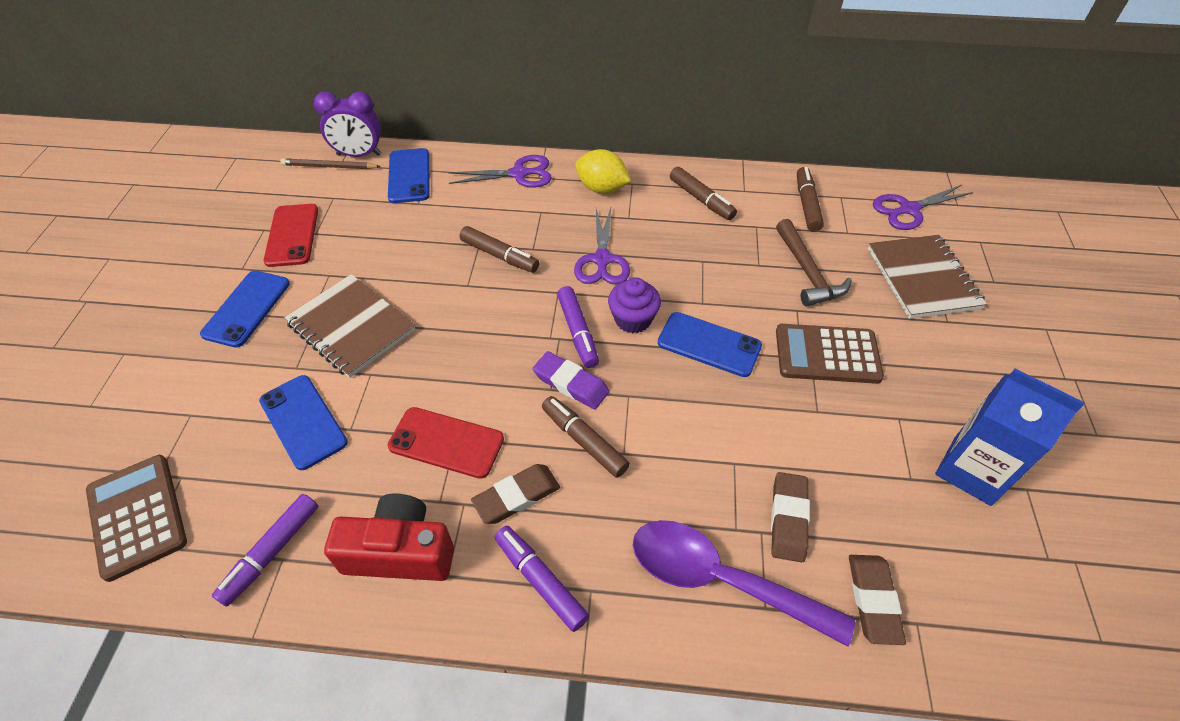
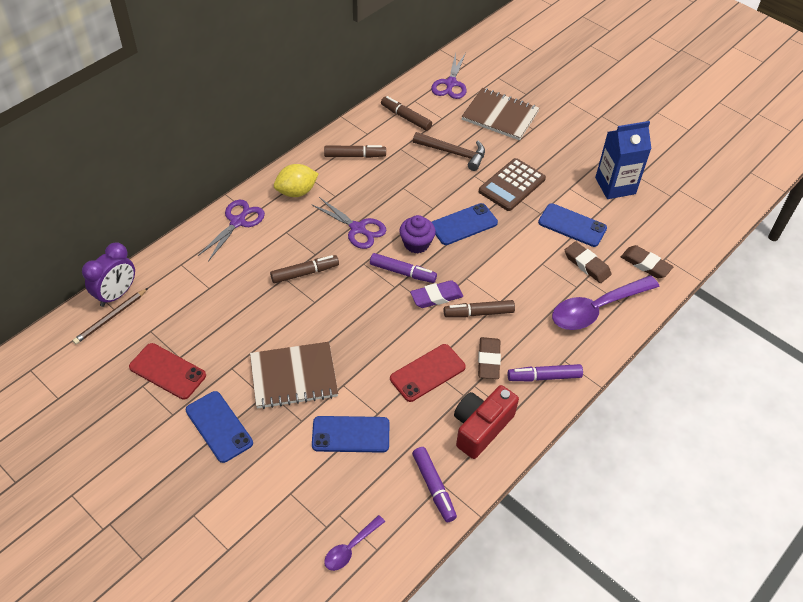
camera: 55 degrees left, 0 degrees up
(137, 516) = (350, 548): brown calculator -> purple spoon
(409, 176) = (174, 278): blue phone -> blue phone (572, 225)

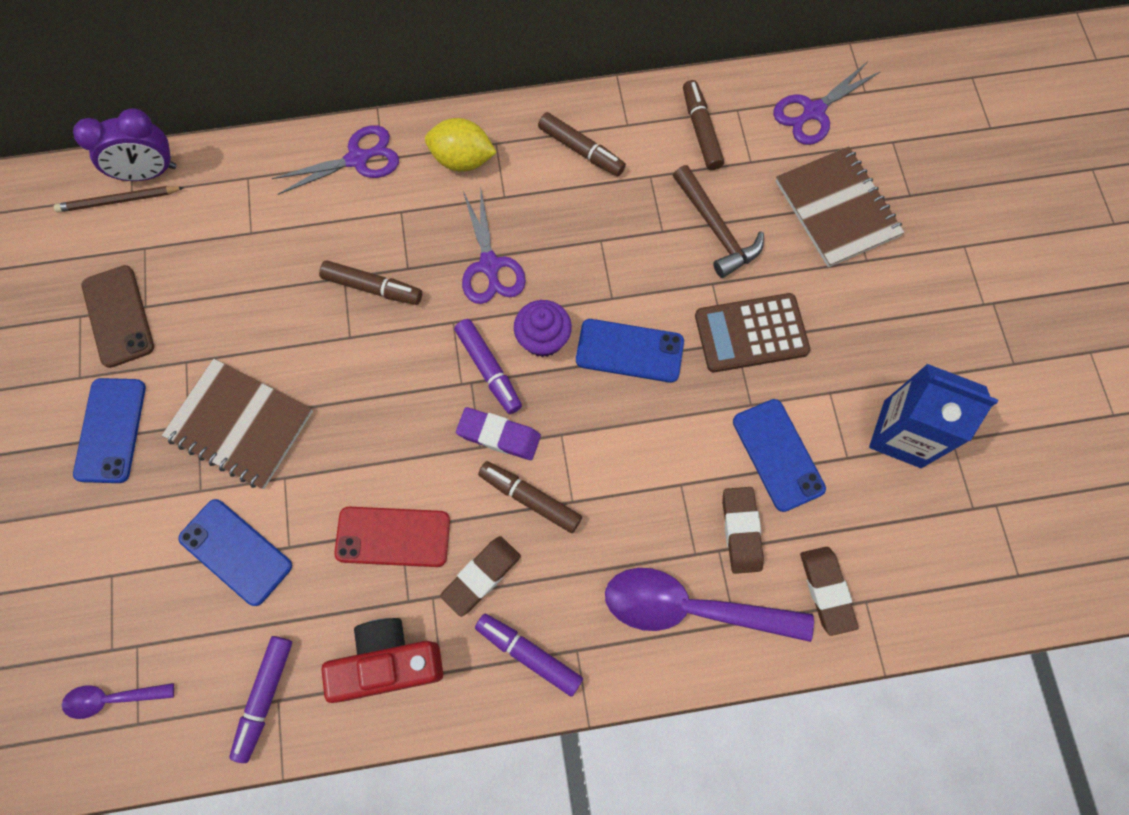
camera: 40 degrees right, 20 degrees up
(167, 371) = (118, 316): red phone -> brown phone

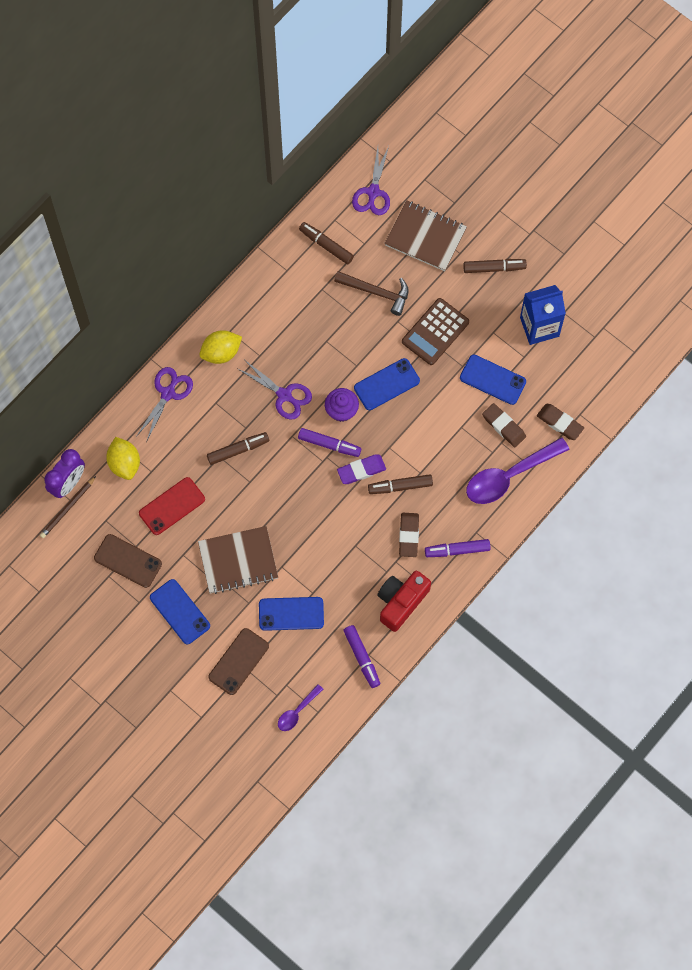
camera: 40 degrees left, 0 degrees up
(112, 559) = (238, 661): none -> brown phone
(231, 200) = (124, 463): none -> yellow lemon
(393, 536) = (354, 551): red phone -> red phone (172, 506)
(581, 150) = (276, 302): brown marker -> brown marker (494, 268)

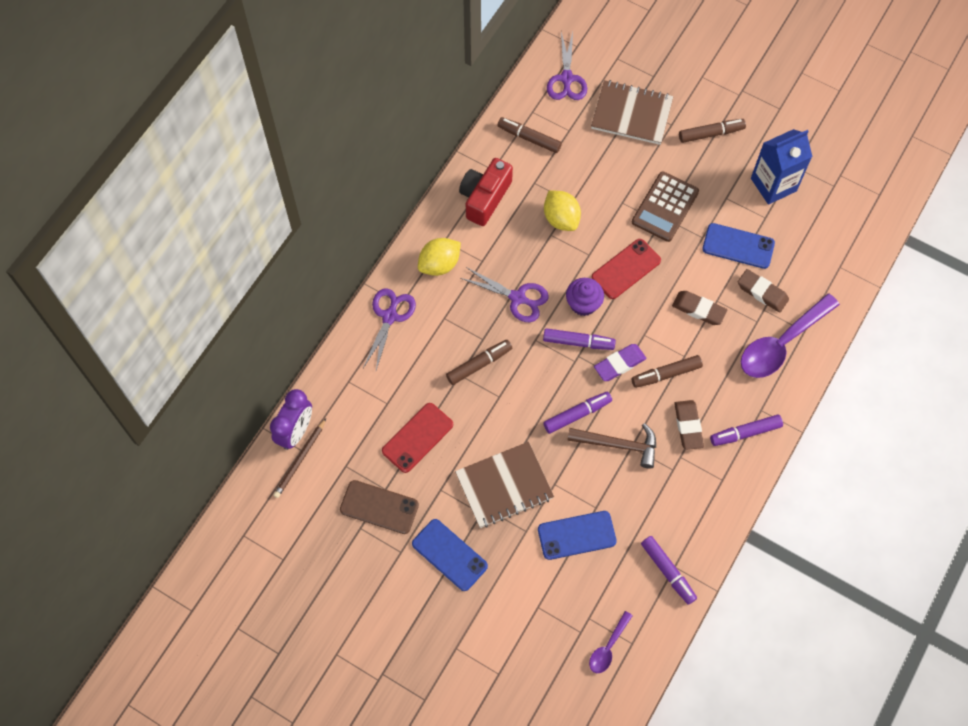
camera: 10 degrees left, 5 degrees down
(124, 463) = (355, 399): yellow lemon -> yellow lemon (561, 219)
(238, 661) = (528, 600): brown phone -> none
(314, 509) = (577, 414): none -> purple marker
(377, 292) = (593, 177): brown hammer -> brown hammer (618, 445)
(386, 384) = (626, 269): blue phone -> red phone
(401, 602) = (697, 501): red camera -> red camera (484, 198)
(560, 423) = (821, 279): brown eraser -> brown eraser (698, 309)

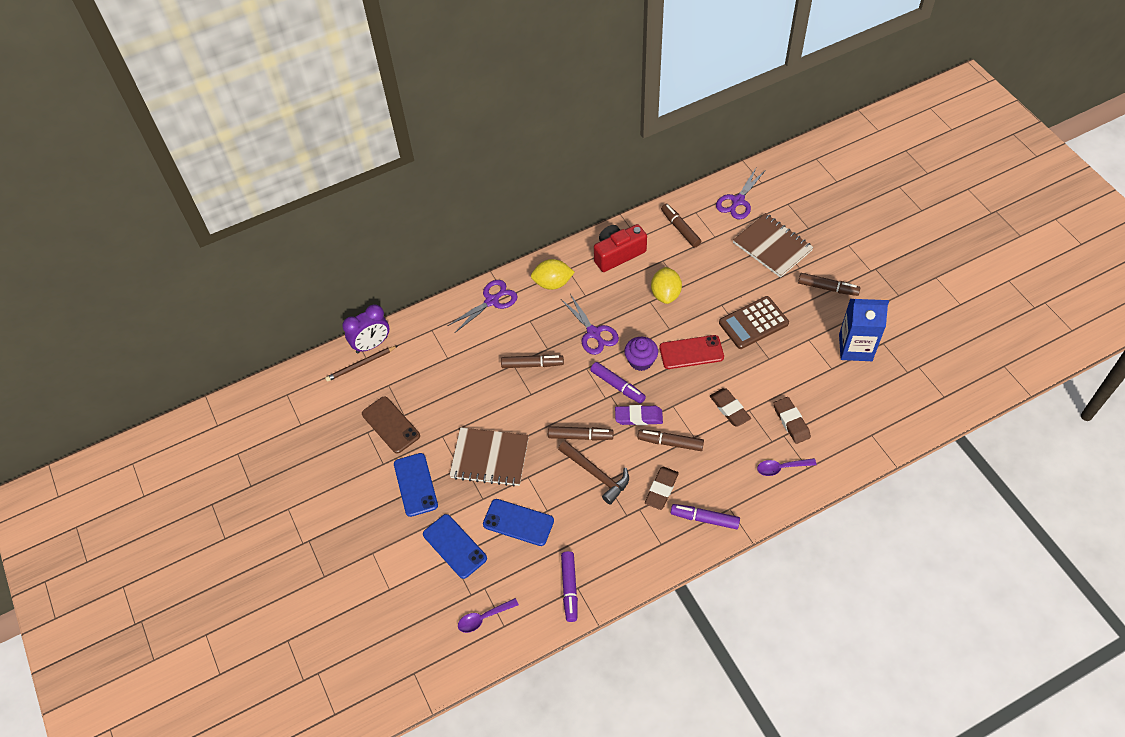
camera: 35 degrees right, 10 degrees down
(417, 437) = (452, 392): red phone -> none
(577, 414) = (580, 436): purple marker -> brown marker
(738, 246) = (794, 378): blue phone -> blue phone (454, 546)
(781, 344) = (781, 468): purple spoon -> purple spoon, size x0.50

